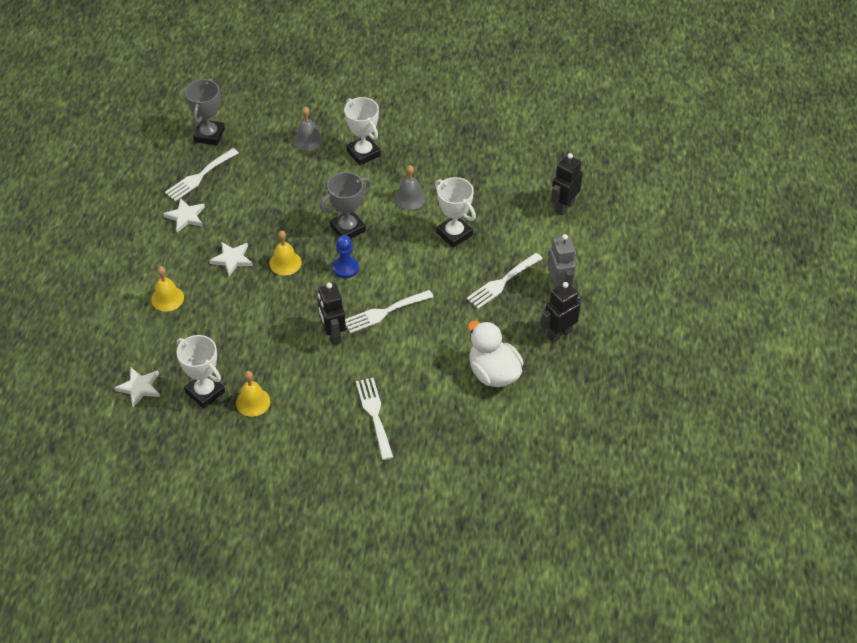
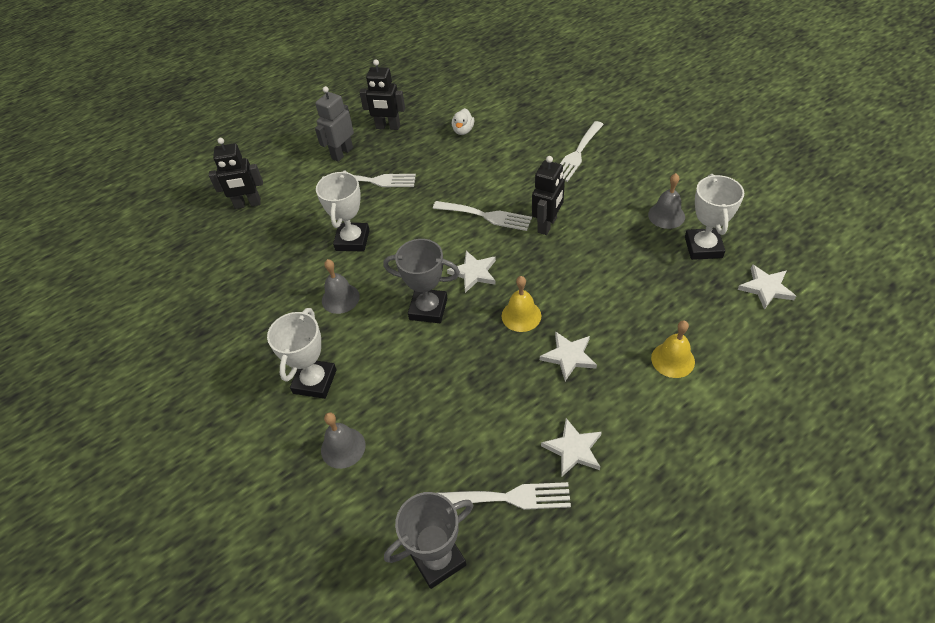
camera: 130 degrees left, 0 degrees up
(253, 402) = (666, 215): yellow bell -> grey bell
(345, 268) = (474, 273): blue pawn -> white star
(493, 373) = (463, 130): white duck -> white duck, size x0.50

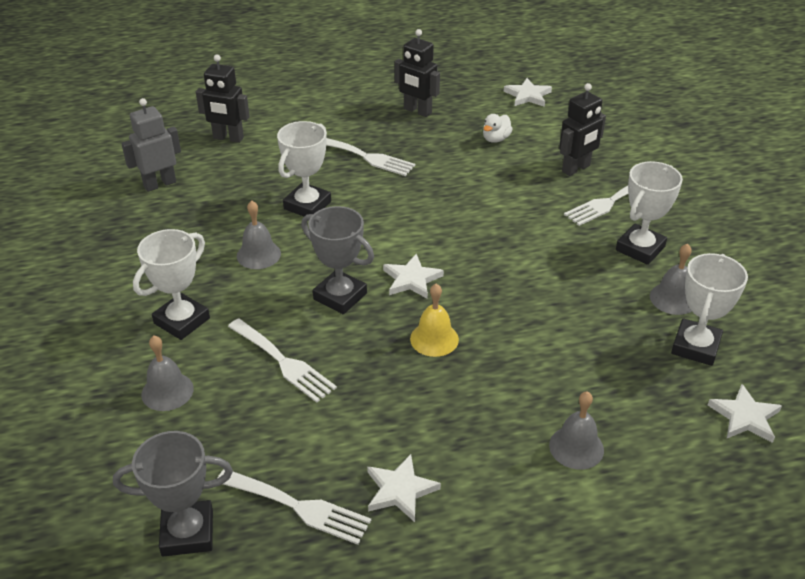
camera: 20 degrees right, 10 degrees down
(342, 153) = (352, 121): grey robot -> grey robot (159, 184)
(486, 216) = (463, 229): white fork -> white fork (284, 362)
(547, 225) = (525, 261): black robot -> black robot (576, 169)
(568, 356) = (458, 398): white star -> white star (527, 95)
(621, 184) = (640, 248): none -> white trophy
(673, 360) = (576, 447): yellow bell -> grey bell

